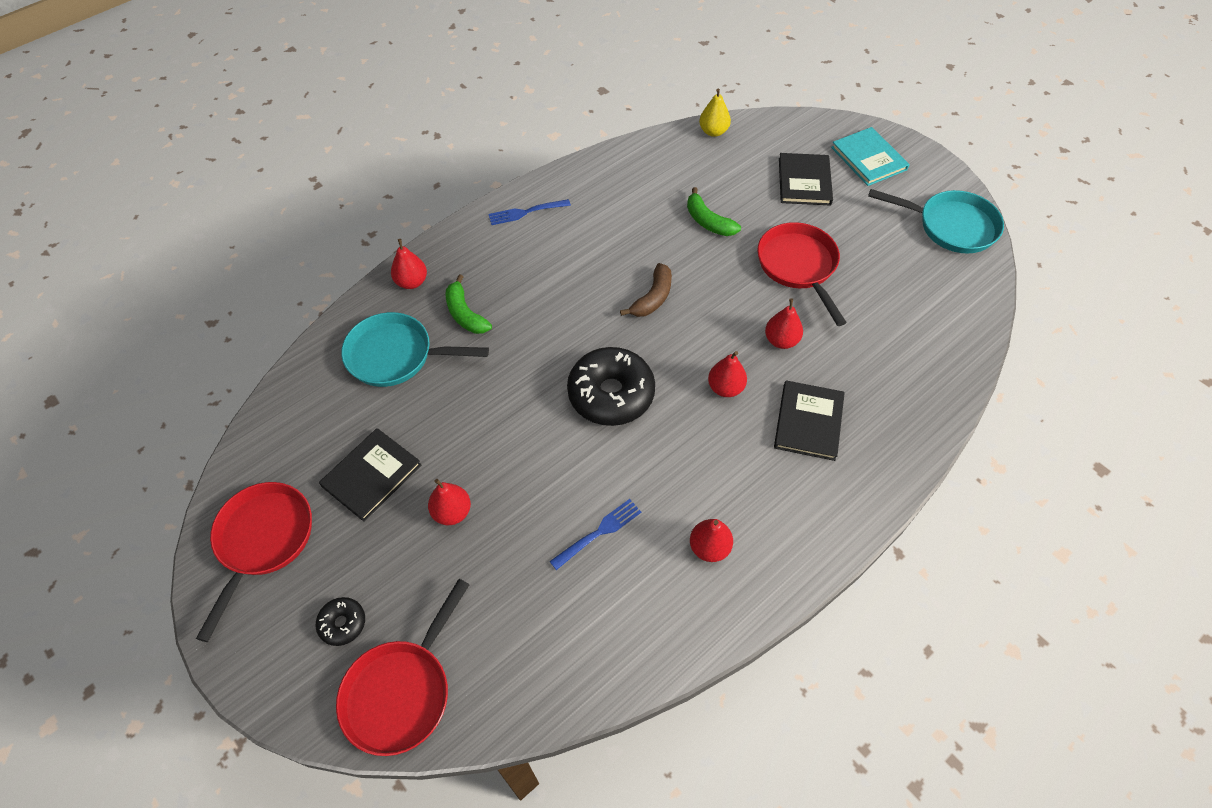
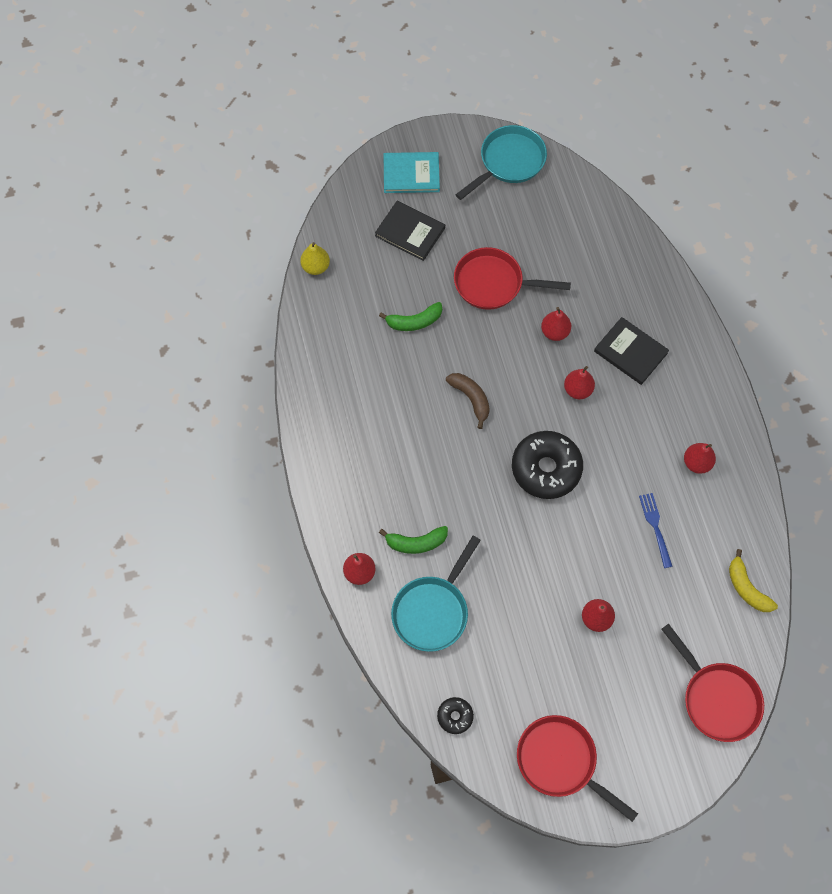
camera: 65 degrees left, 10 degrees up
(342, 623) = (652, 723): black donut -> black donut (455, 716)
(371, 475) = (539, 665): black book -> none
(526, 212) = (328, 452): blue fork -> none
(570, 673) = (747, 588): none -> yellow banana

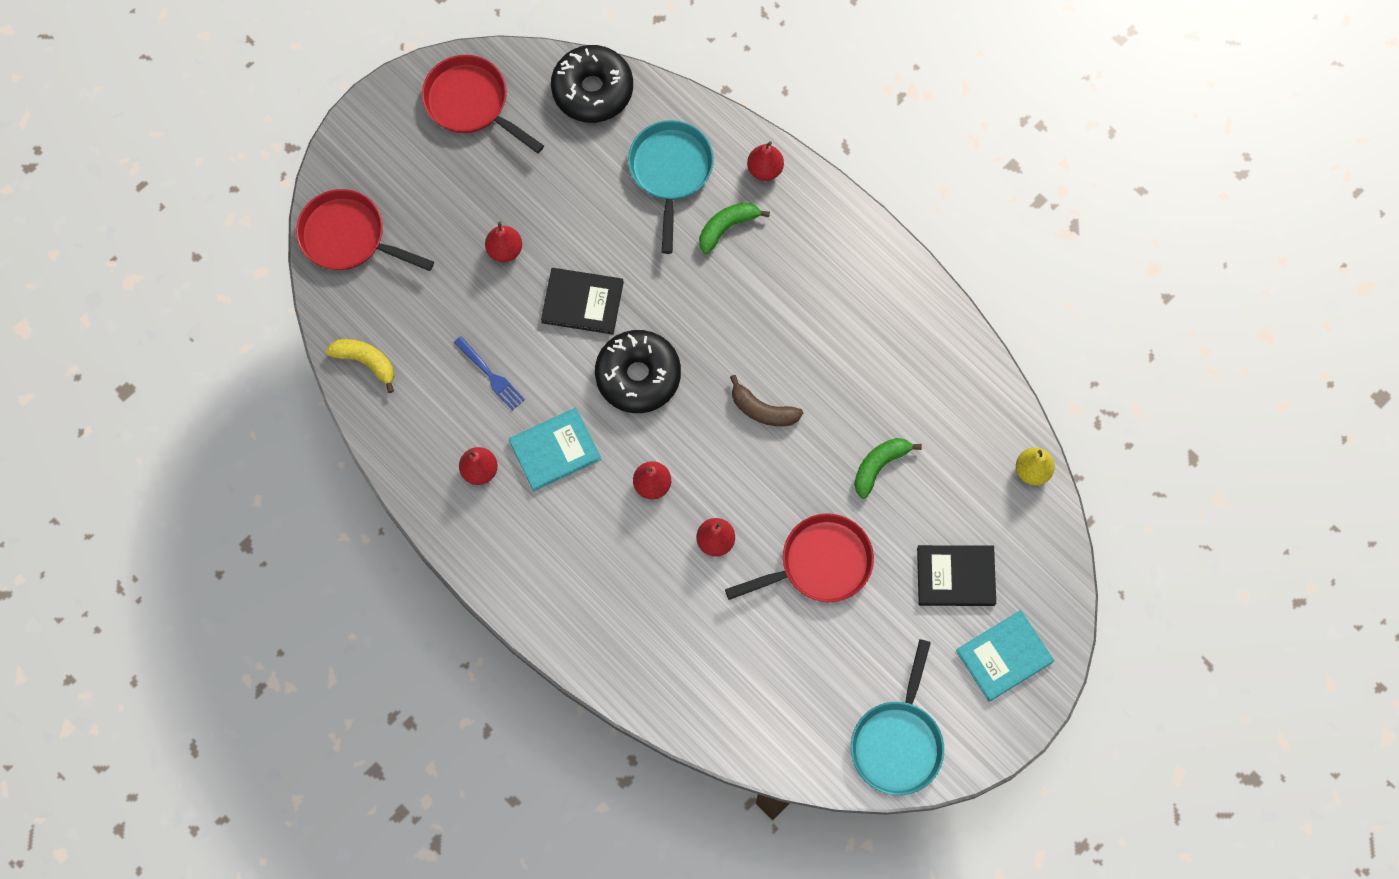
camera: 150 degrees right, 5 degrees up
(455, 716) = (592, 90): black donut -> black donut, size x2.11
(561, 762) = (471, 103): red pan -> red pan turned 150 degrees counterclockwise
(630, 352) = (617, 564): black book -> black book (582, 302)
(635, 448) = (555, 450): none -> turquoise book

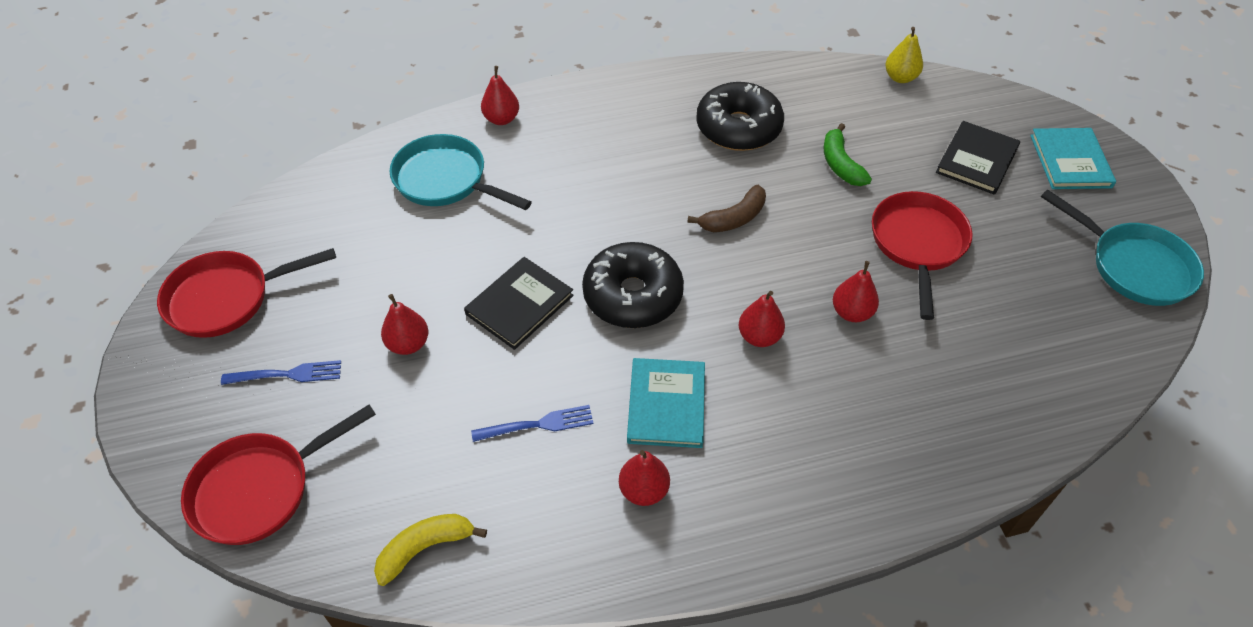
camera: 60 degrees left, 20 degrees down
(435, 190) = (286, 375): none -> blue fork
(592, 90) = (312, 199): black donut -> black donut (738, 128)
(727, 227) = (534, 166): green banana -> none

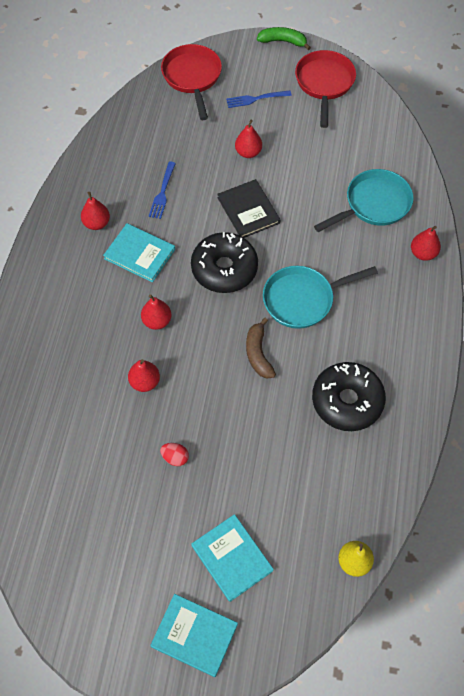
camera: 115 degrees right, 10 degrees up
(286, 375) = (256, 99): blue fork -> blue fork turned 60 degrees clockwise
(425, 548) = (122, 129): yellow banana -> none
(840, 164) = (275, 452): green banana -> green banana (283, 41)
(918, 244) = (175, 457): red pan -> red egg
(977, 160) = (232, 558): black book -> turquoise book
(1133, 266) = (76, 598): turquoise pan -> turquoise pan (303, 299)

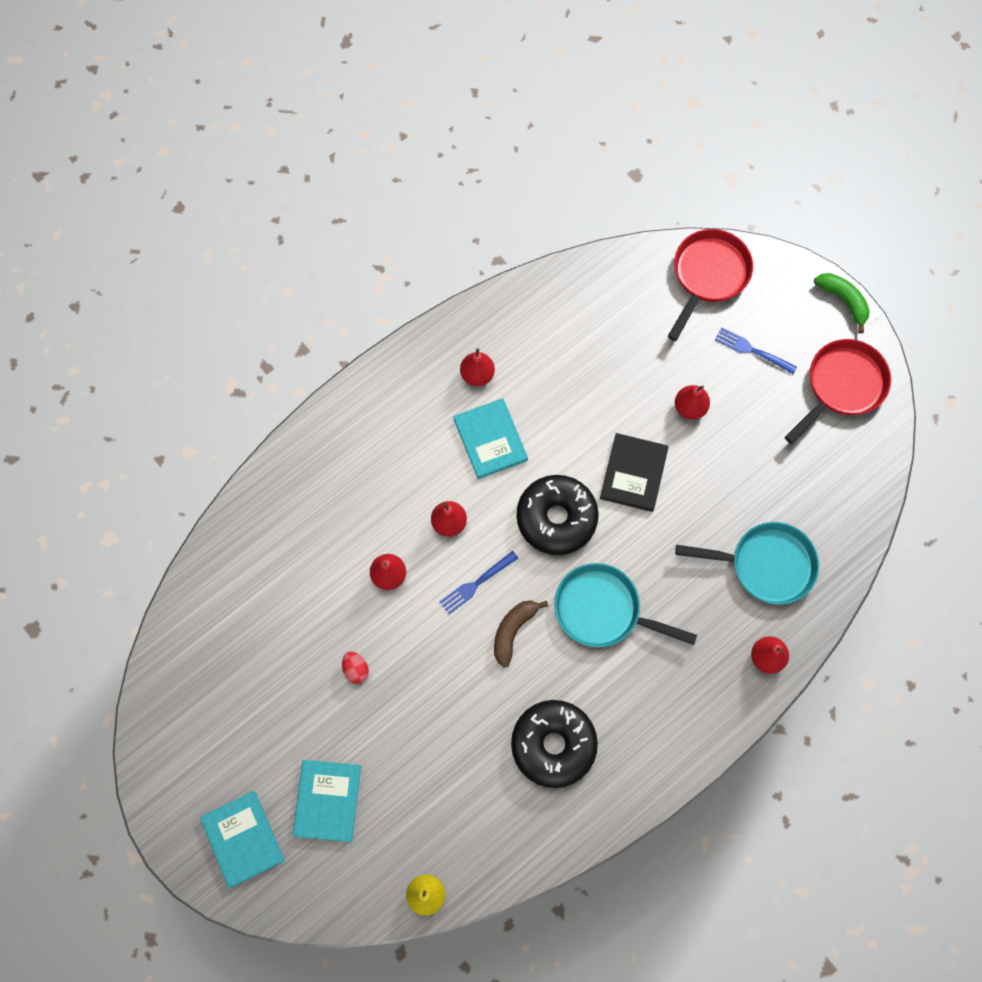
camera: 40 degrees right, 10 degrees up
(162, 192) = (567, 388): blue fork -> blue fork (477, 583)

